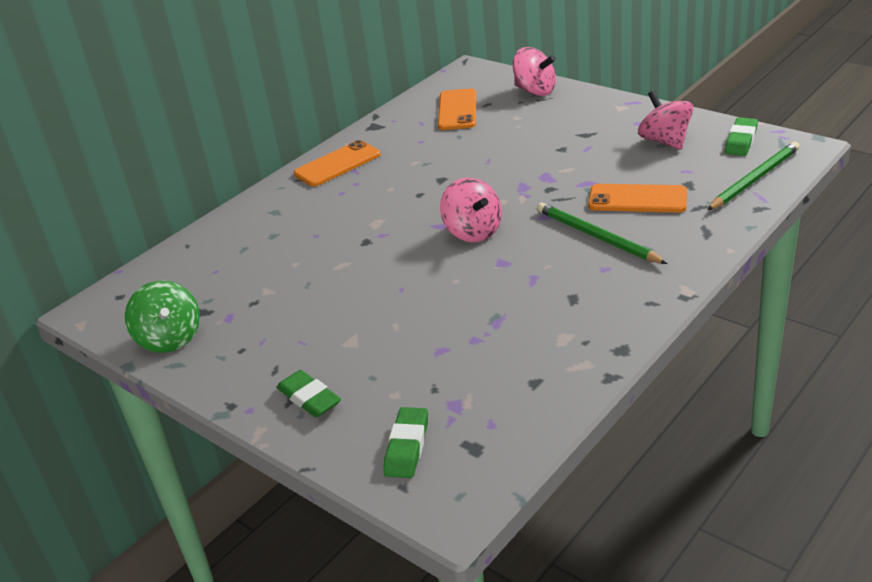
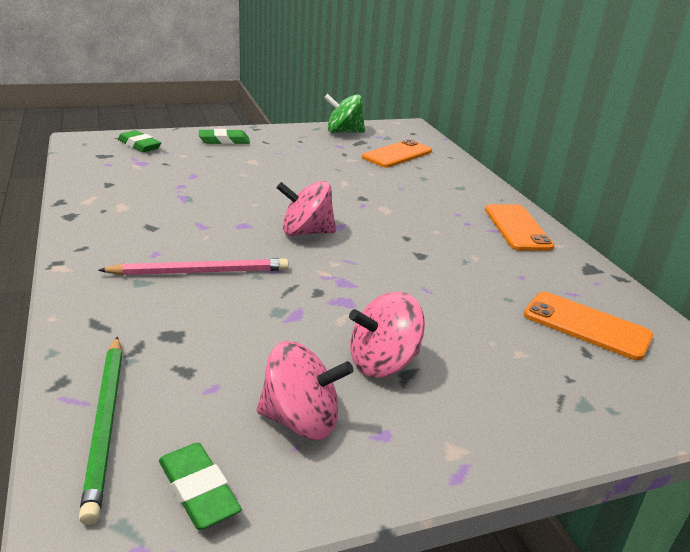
camera: 115 degrees right, 5 degrees down
(535, 91) = (597, 407): pink spinning top -> pink spinning top (383, 363)
(597, 237) = (199, 272): green pencil -> pink pencil
(637, 199) = (216, 323): orange phone -> orange phone (397, 154)

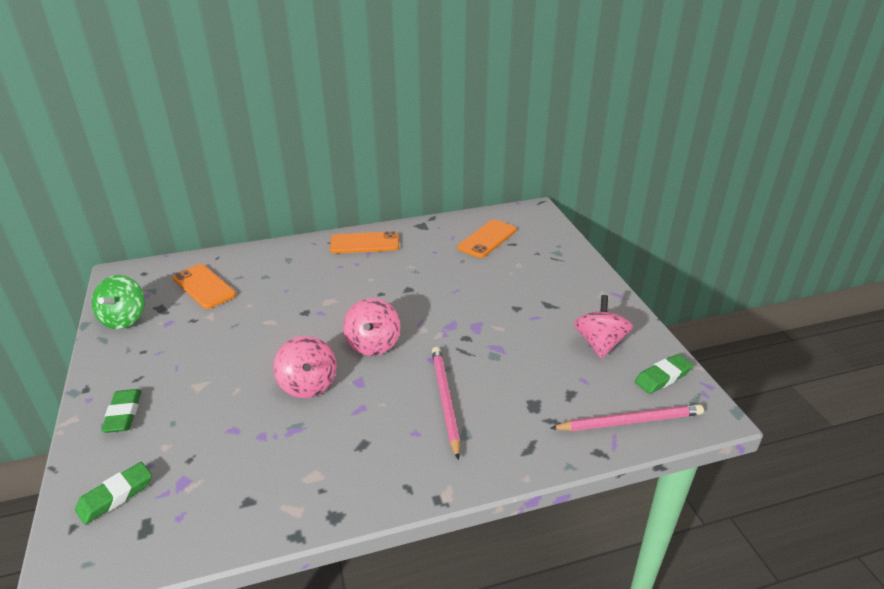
camera: 85 degrees left, 5 degrees up
(106, 423) = (629, 421): green pencil -> pink pencil
(383, 363) = (540, 313): pink spinning top -> pink spinning top (308, 384)

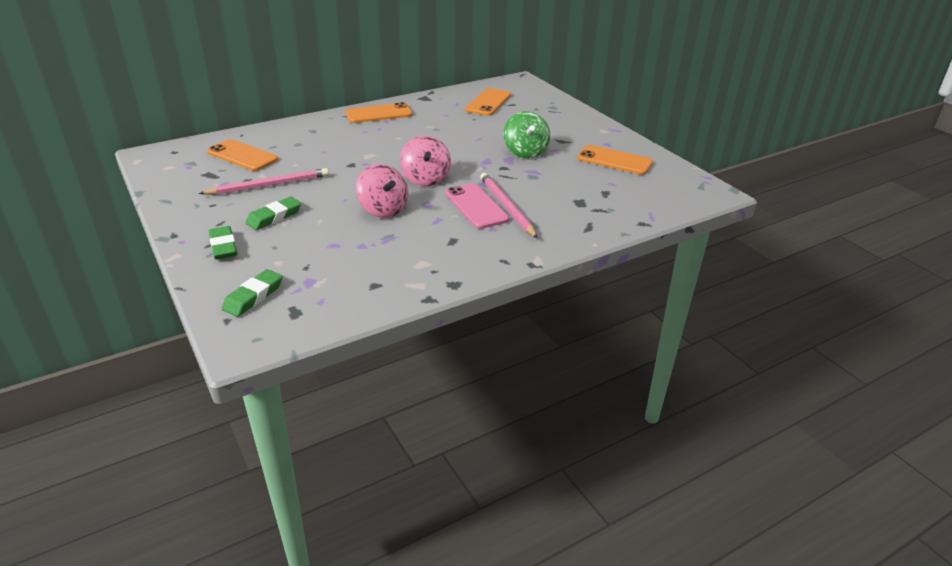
camera: 15 degrees left, 0 degrees up
(124, 319) = (178, 185): green spinning top -> green spinning top (525, 152)
(411, 394) = (476, 206): none -> pink phone
(600, 343) = (614, 160): pink spinning top -> orange phone
(629, 421) = (657, 203): pink pencil -> pink pencil (268, 185)
(662, 377) = (671, 175): green eraser -> green eraser (274, 217)

